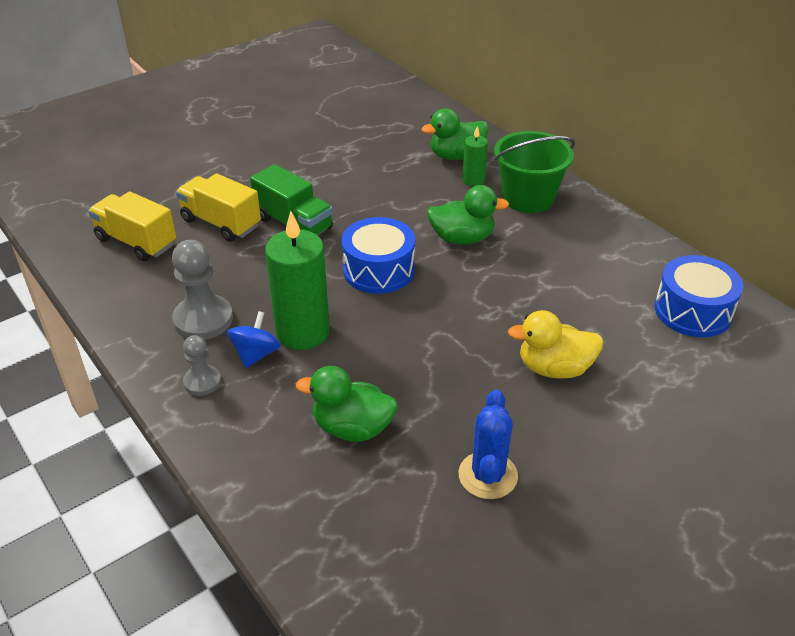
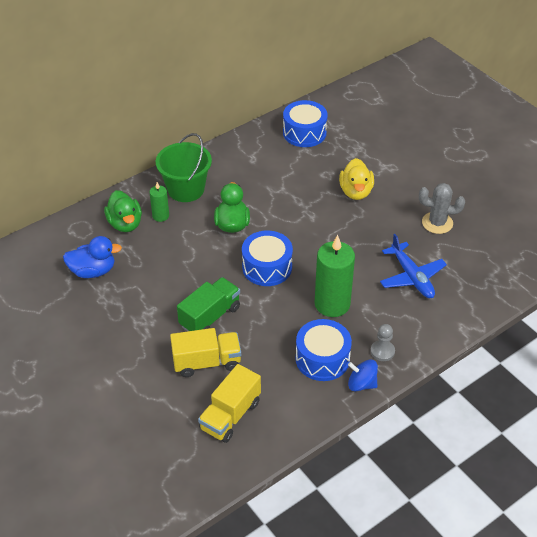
camera: 90 degrees left, 5 degrees up
(203, 319) = (322, 359): grey pawn -> blue drum
(221, 223) = (207, 362): yellow truck -> yellow truck turned 135 degrees counterclockwise
(256, 354) = (355, 326): blue spinning top -> blue spinning top (361, 384)
(352, 428) = (412, 277): green duck -> blue plane
(376, 139) = (93, 271): none -> blue duck
(487, 475) = (437, 223): blue cactus -> grey cactus

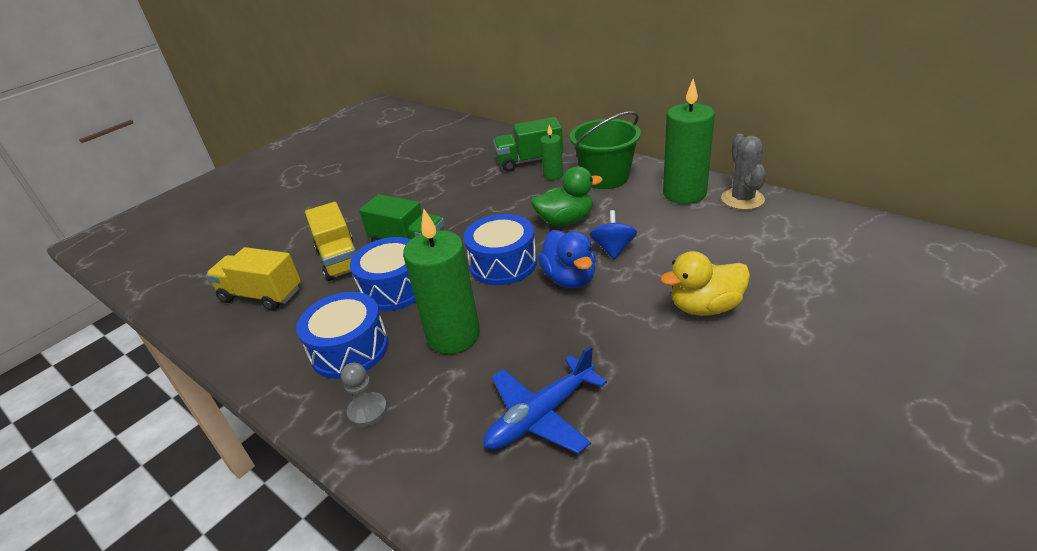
camera: 80 degrees right, 10 degrees down
(93, 271) = (456, 164): blue duck -> blue duck (569, 278)
(125, 224) = (529, 161): green duck -> green truck
(235, 160) = (684, 193): none -> green candle
(304, 133) = (794, 229): blue drum -> blue drum (395, 288)
(361, 384) = (303, 400): blue spinning top -> blue spinning top (613, 249)
(437, 223) = (699, 426): grey cactus -> grey cactus (742, 199)

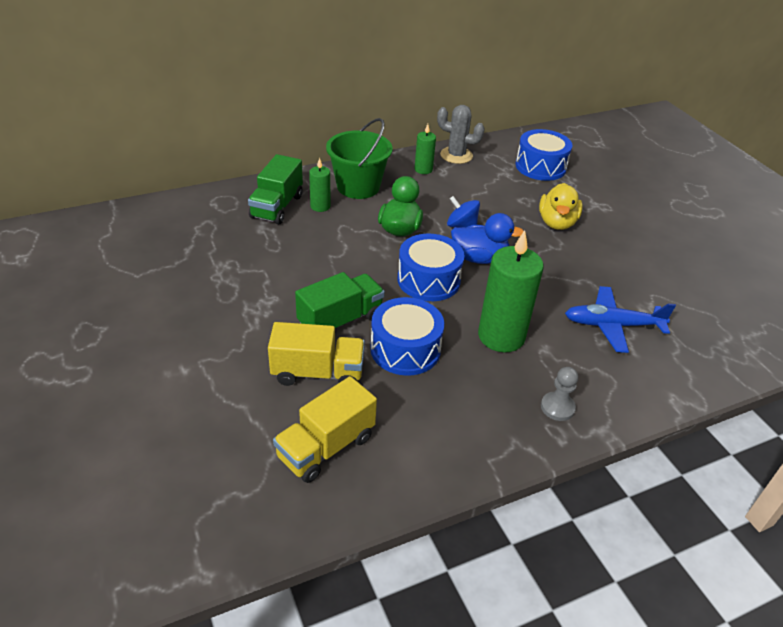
camera: 70 degrees left, 5 degrees up
(349, 349) = (472, 400): blue drum -> blue drum (540, 167)
(541, 416) = (612, 325): blue plane -> blue plane turned 105 degrees clockwise
(684, 193) = (423, 169): green candle -> green candle, size x0.51

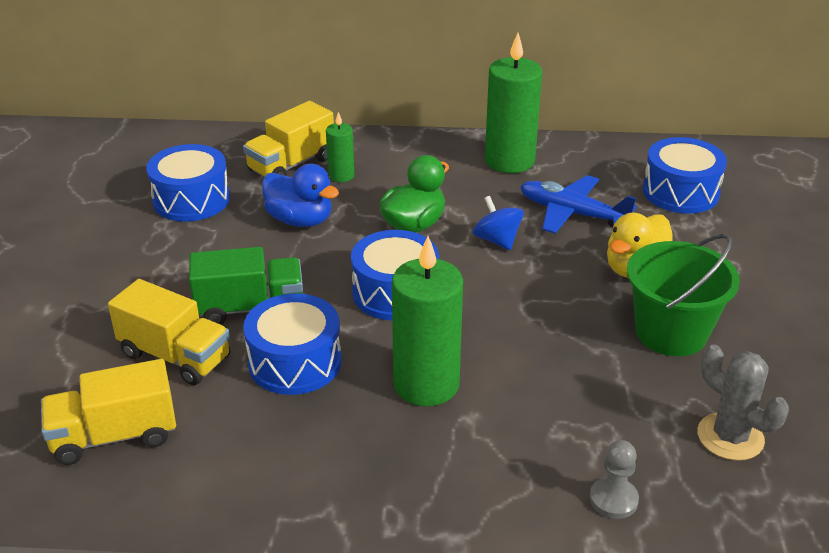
camera: 30 degrees right, 5 degrees down
(224, 252) = (191, 199): none -> blue drum
(277, 207) = (291, 164): green truck -> yellow truck
(358, 187) = (407, 163): green bucket -> green bucket (671, 332)
(423, 169) = (509, 161): green candle -> green candle, size x1.95
(456, 155) = (570, 153): grey cactus -> grey cactus (730, 437)
(479, 258) = (484, 285): blue duck -> blue duck (300, 220)
(557, 407) = (420, 490): grey pawn -> grey pawn (613, 499)
(612, 325) = (593, 418): blue plane -> blue plane (572, 213)

